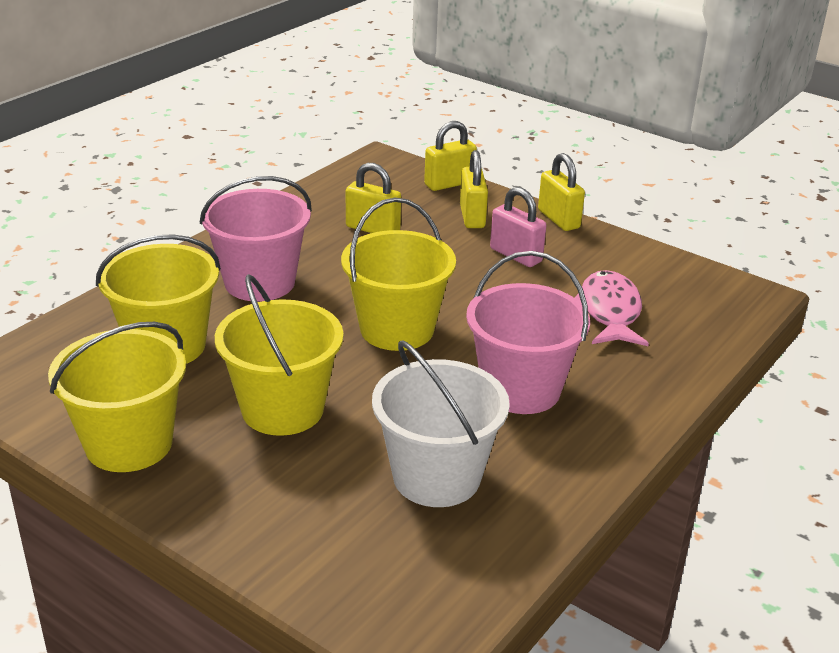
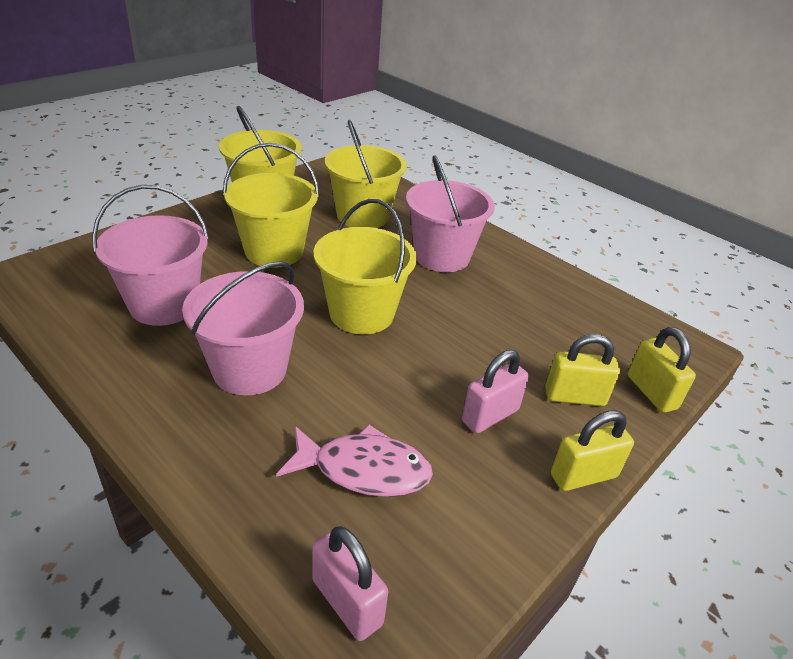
camera: 95 degrees right, 5 degrees up
(373, 229) = (535, 323): yellow padlock -> none
(436, 477) = (164, 304): white bucket -> pink bucket
(723, 310) = (347, 602): none -> pink padlock

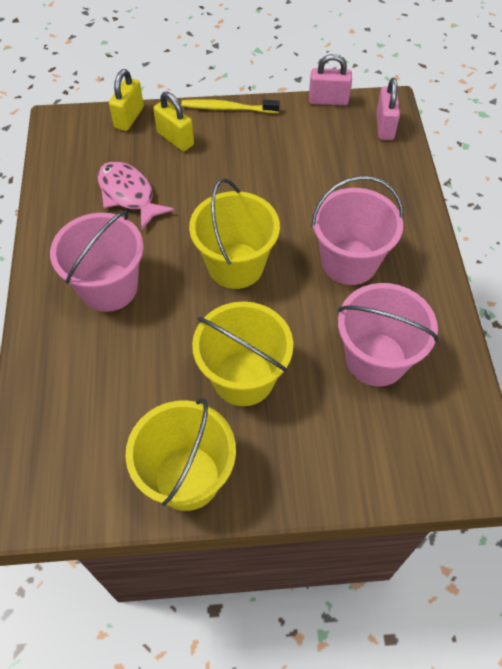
camera: 135 degrees left, 20 degrees up
(362, 216) = (114, 384): yellow bucket -> none
(363, 470) = (332, 168): pink fish -> pink fish (129, 194)
(490, 415) = (236, 156): pink padlock -> pink padlock (328, 100)
(583, 476) = (227, 108): yellow padlock -> yellow toothbrush

